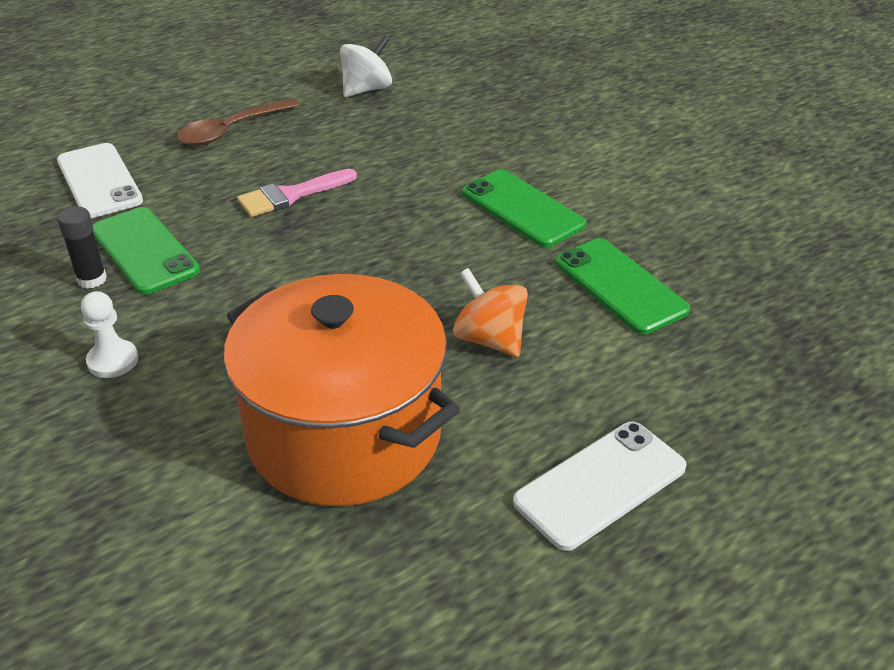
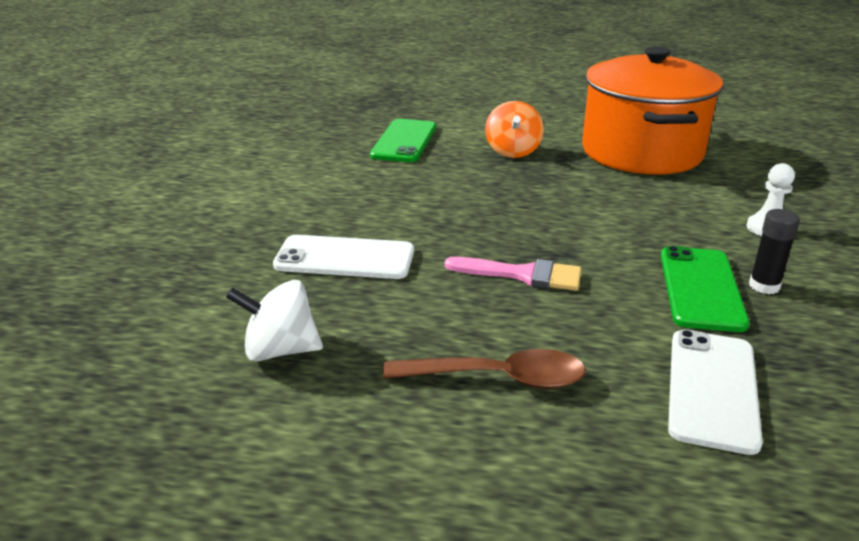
camera: 135 degrees left, 10 degrees down
(522, 209) = (374, 190): green phone -> none
(600, 484) = (544, 106): white phone -> white phone (345, 258)

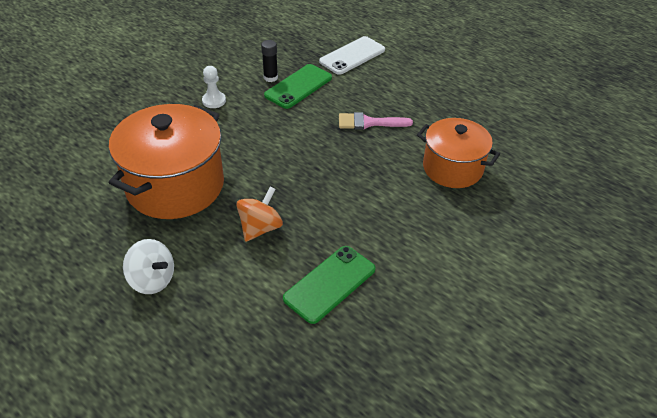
camera: 150 degrees left, 15 degrees up
(280, 350) = (507, 127): white spinning top -> white spinning top (152, 280)
(345, 258) = (452, 168): white phone -> orange pot
(498, 378) = (425, 85): brown spoon -> none
(523, 275) = (369, 123): pink brush -> pink brush turned 45 degrees counterclockwise

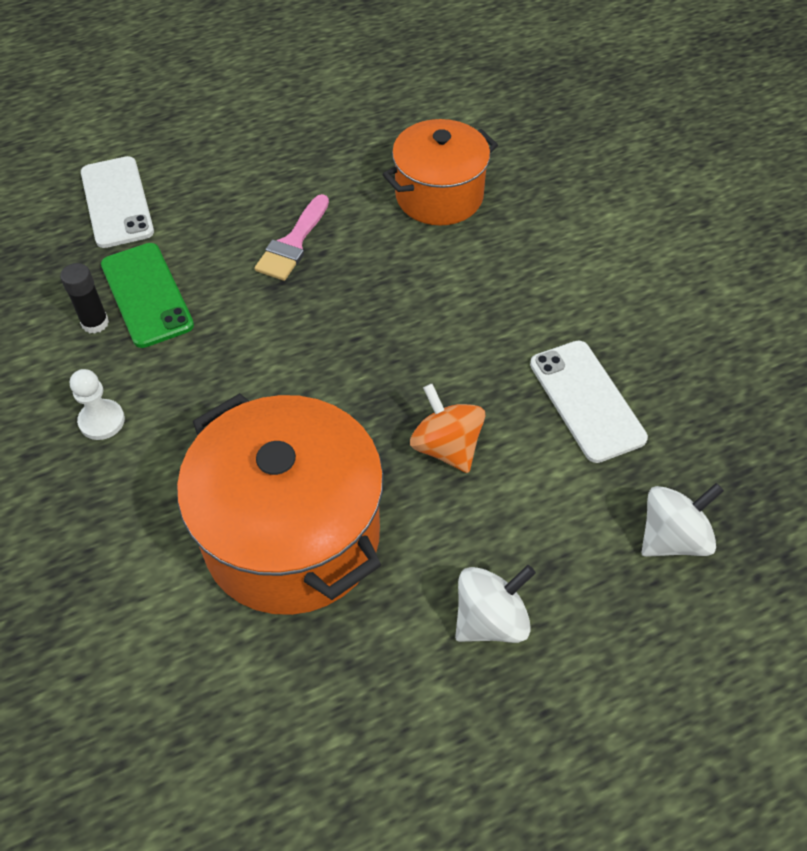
camera: 65 degrees left, 10 degrees up
(243, 355) = (672, 537): none -> white spinning top
(330, 284) = (586, 400): green phone -> white phone

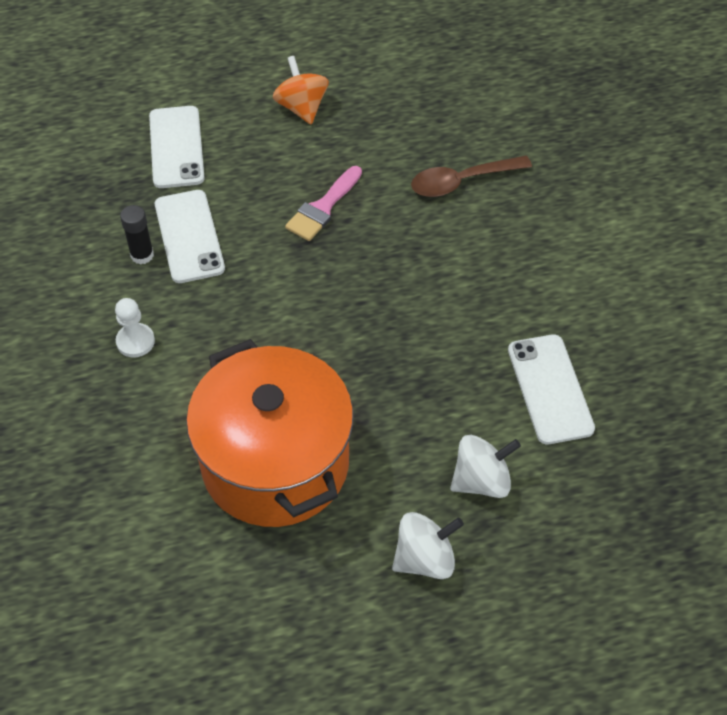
camera: 10 degrees right, 0 degrees up
(147, 295) = (189, 236): green phone -> white phone
(439, 196) = (462, 181): orange pot -> brown spoon
(446, 447) = (419, 410): orange spinning top -> orange spinning top (301, 107)
(672, 537) = (594, 518): white spinning top -> white spinning top (481, 480)

